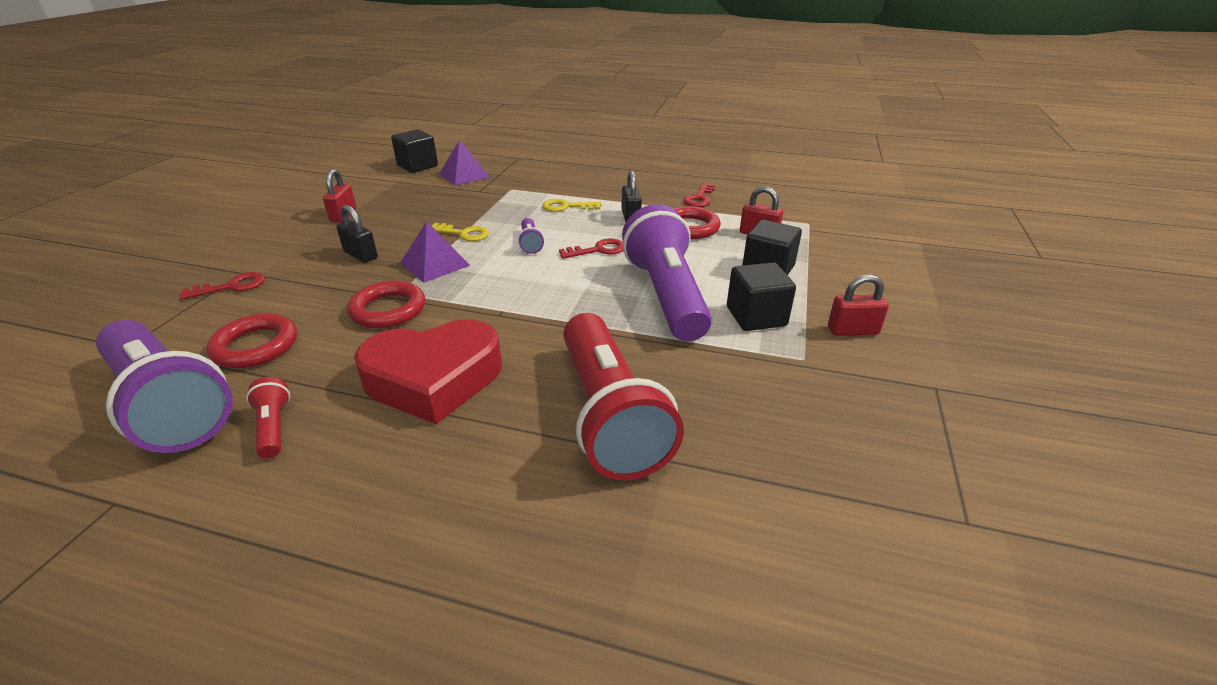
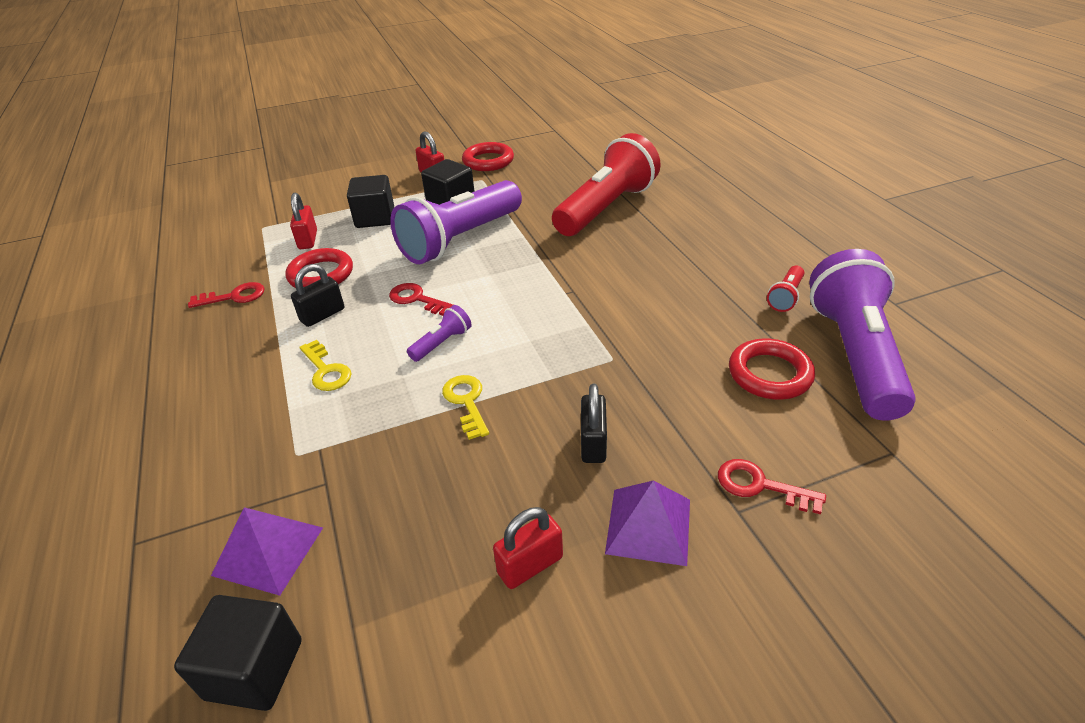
camera: 125 degrees left, 5 degrees up
(388, 309) = (639, 345): red ring -> red ring (488, 161)
(434, 379) = (667, 272): red heart -> none
(435, 264) = (546, 375): purple pyramid -> purple pyramid (648, 526)

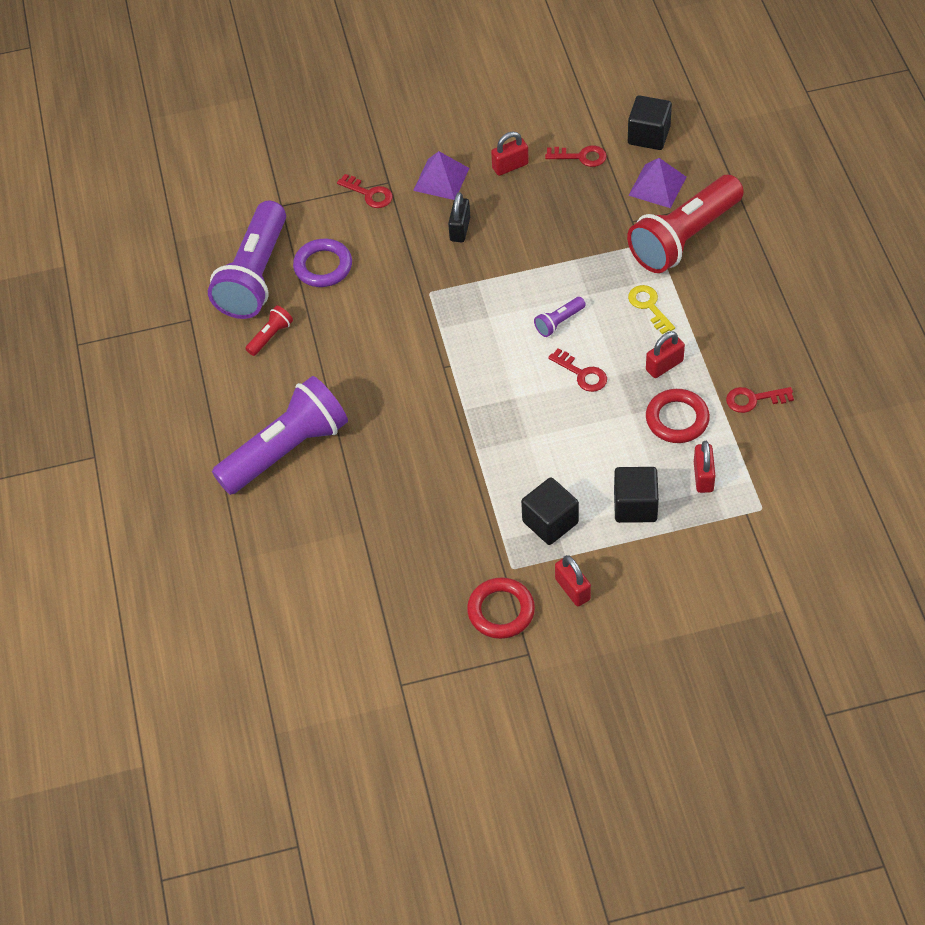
camera: 170 degrees left, 15 degrees up
(322, 315) = (664, 365): black padlock -> red padlock
(398, 600) = (581, 157): none -> red key
(460, 239) = (541, 453): purple flashlight -> purple flashlight (286, 450)
(466, 402) = (541, 267): yellow key -> none
(606, 208) = (381, 484): red flashlight -> red flashlight (684, 238)
(769, 374) = (323, 266): red ring -> purple ring

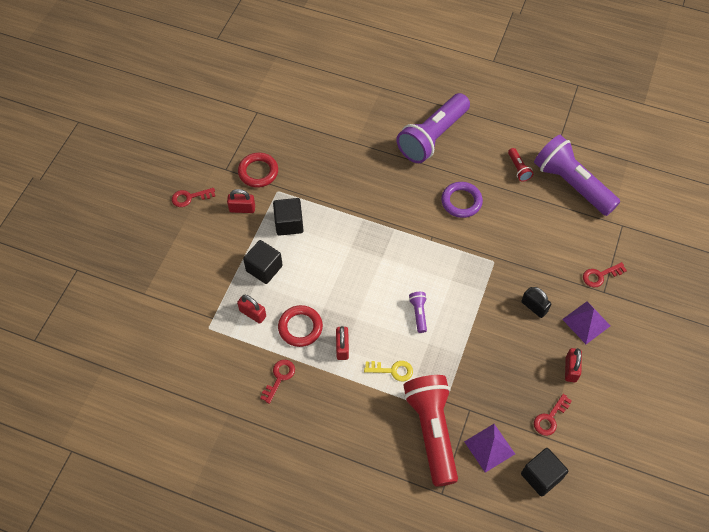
camera: 120 degrees right, 5 degrees up
(286, 450) = (432, 137): purple flashlight -> purple flashlight turned 45 degrees clockwise
(323, 266) = (554, 220): purple ring -> purple ring (461, 201)
(582, 374) = (371, 301): red key -> red key (190, 197)

